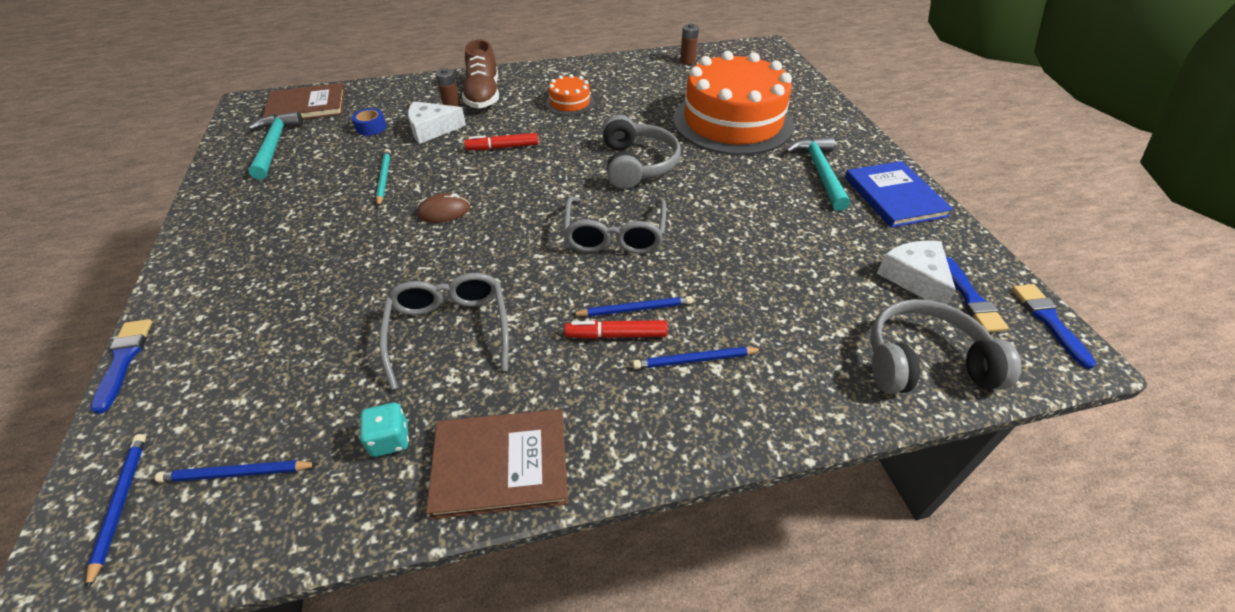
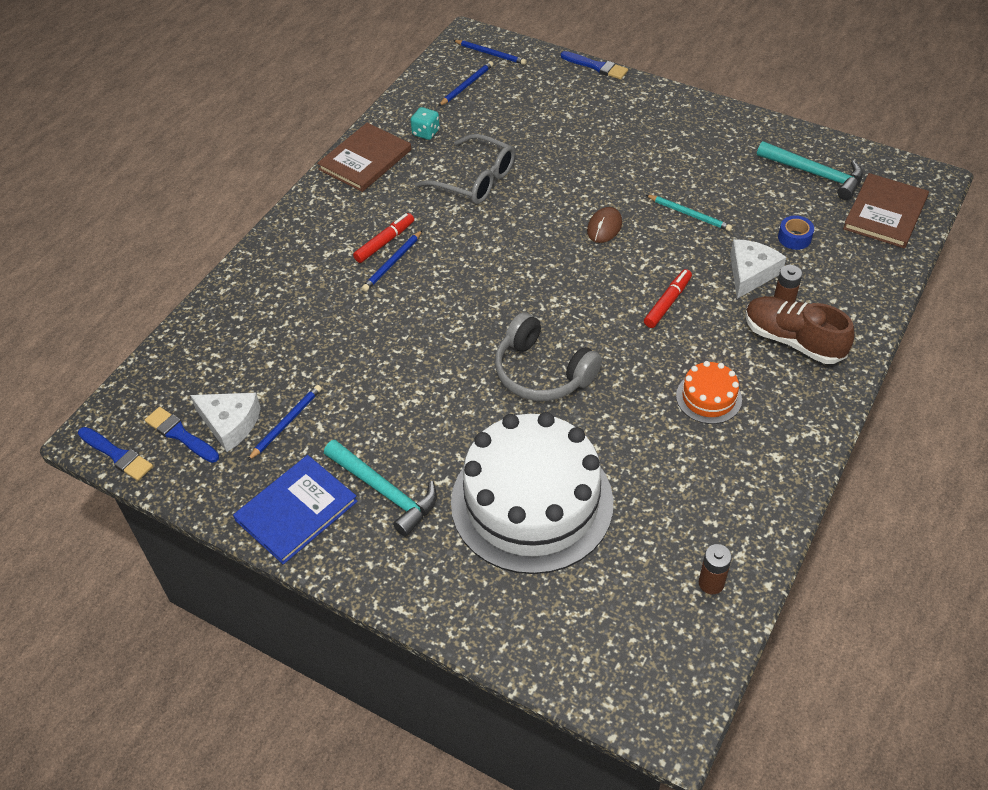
camera: 135 degrees right, 5 degrees up
(615, 235) = (470, 298): grey glasses -> none
(695, 360) = (326, 262): blue pencil -> blue pencil (286, 423)
(732, 122) = (532, 502): orange cake -> white cake
(894, 196) = (296, 511): blue book -> blue book turned 75 degrees counterclockwise
(924, 362) = (190, 358): grey headphones -> none

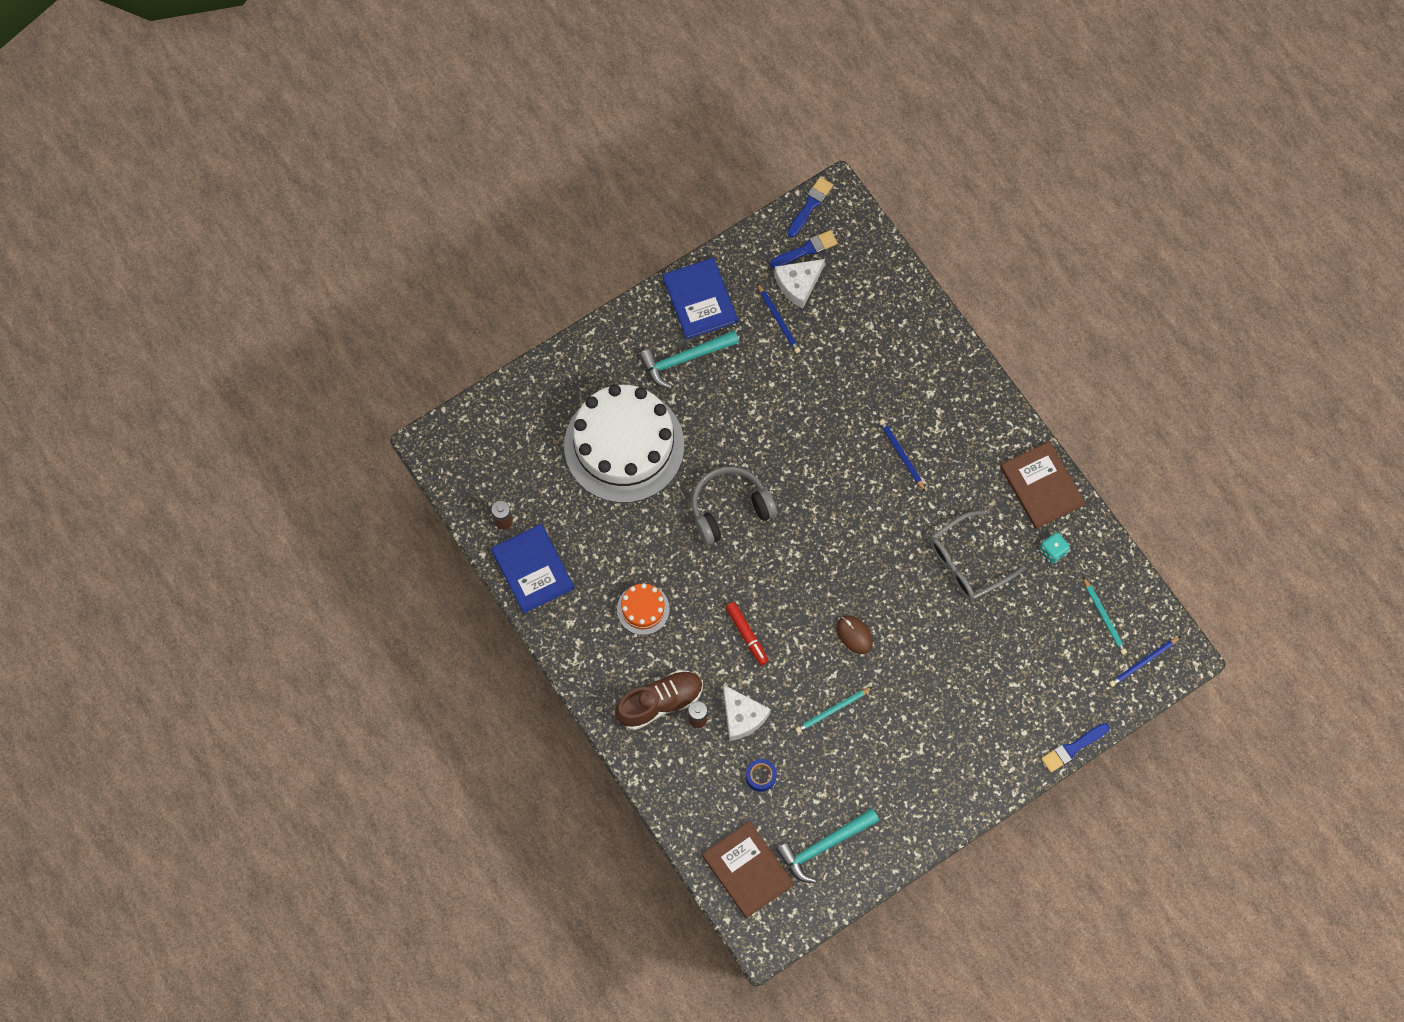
camera: 115 degrees right, 20 degrees up
(117, 455) = (810, 205): blue brush -> blue brush turned 150 degrees clockwise
(385, 242) = (928, 459): red marker -> none
(466, 85) = (1104, 617): blue pencil -> turquoise pencil
(745, 522) = (532, 569): none -> blue book

